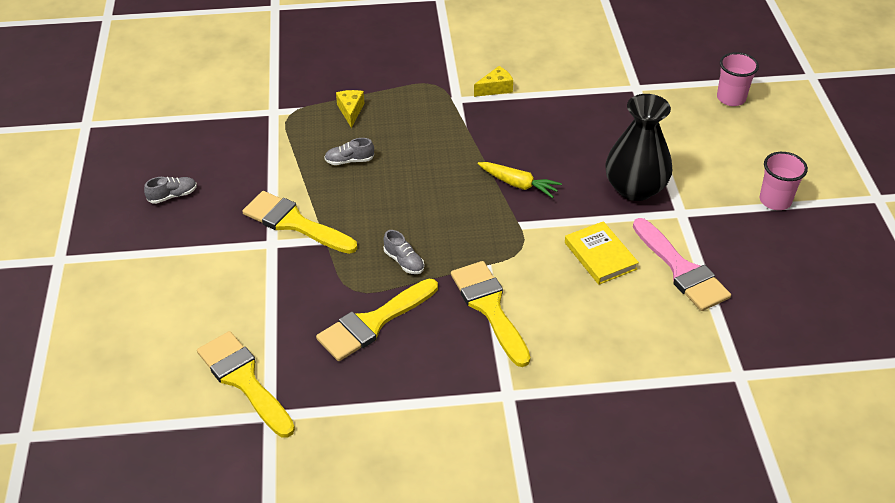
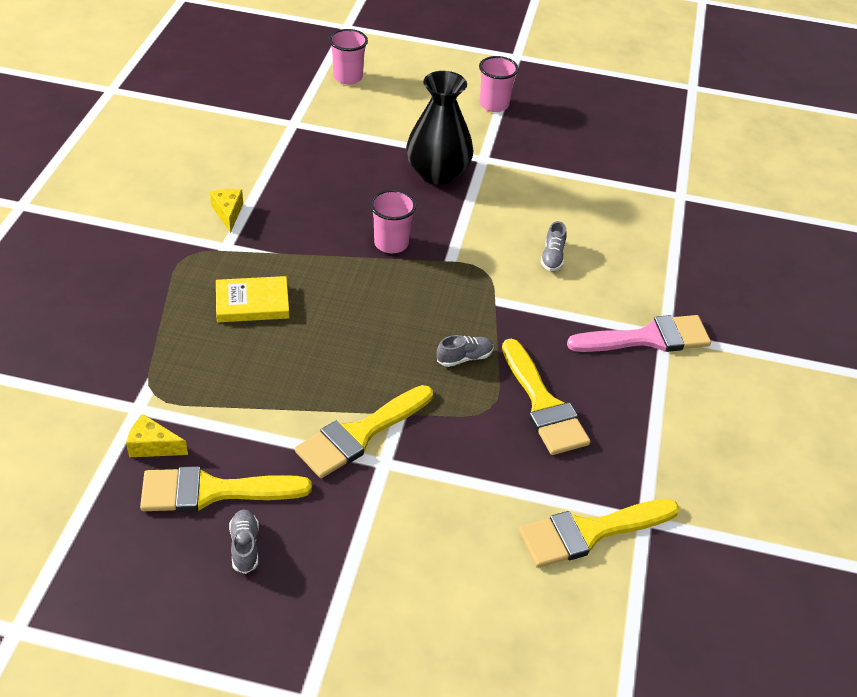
camera: 75 degrees left, 0 degrees up
(349, 161) = (278, 360): grey shoe -> grey shoe (552, 257)
(350, 111) = (187, 337): yellow cheese -> yellow cheese (153, 446)
(489, 307) = (553, 314): yellow brush -> yellow brush (212, 491)
(518, 184) = (391, 243): yellow carrot -> pink cup
(600, 256) = (516, 223): yellow book -> yellow book (252, 303)
(681, 270) = (554, 183): pink brush -> pink brush (648, 338)

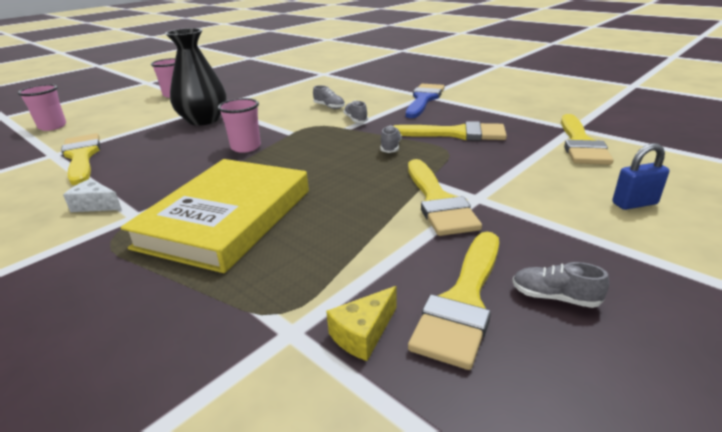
camera: 55 degrees left, 15 degrees down
(228, 213) = (95, 205): yellow cheese -> white cheese
(252, 303) = (226, 218): yellow book -> yellow book, size x2.00
(301, 144) = (82, 157): none -> yellow brush
(444, 594) = (634, 203): none -> blue padlock
(526, 298) = (356, 120): none -> grey shoe
(648, 338) = (424, 99): pink brush -> blue brush

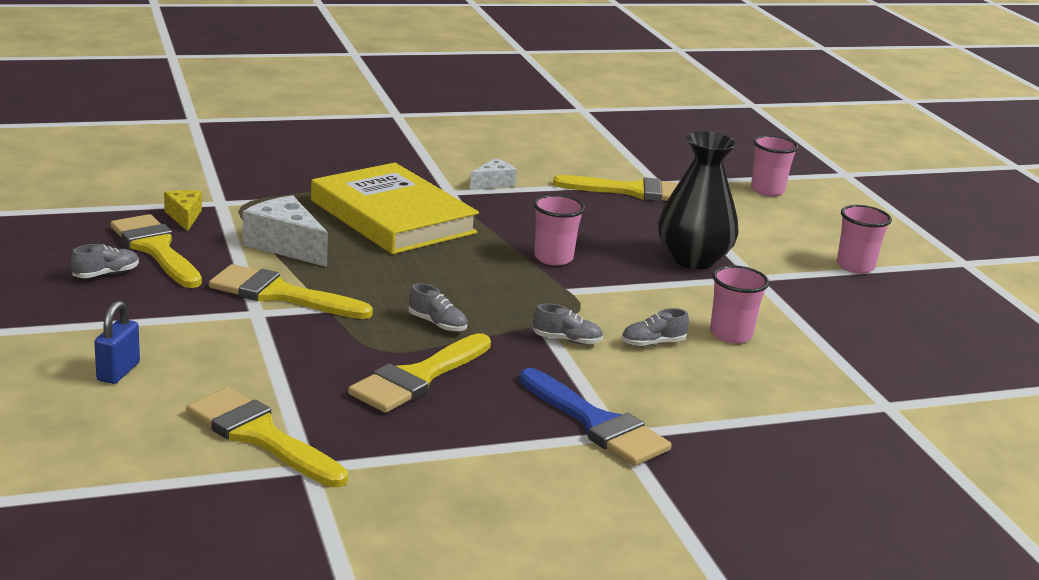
camera: 115 degrees right, 5 degrees down
(295, 98) = (731, 334): none -> pink cup
(352, 237) = (286, 245): none -> white cheese

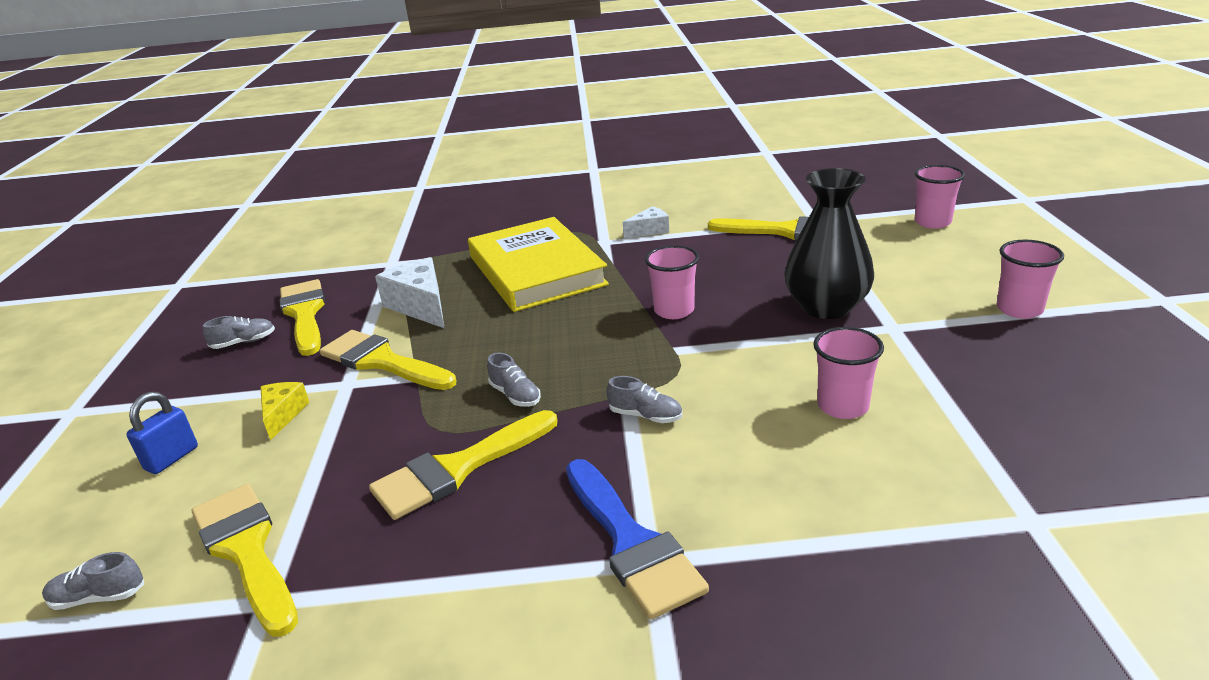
camera: 20 degrees right, 5 degrees up
(184, 217) = (351, 279): yellow cheese -> yellow cheese (283, 415)
(653, 343) = (743, 419): grey shoe -> grey shoe (98, 597)

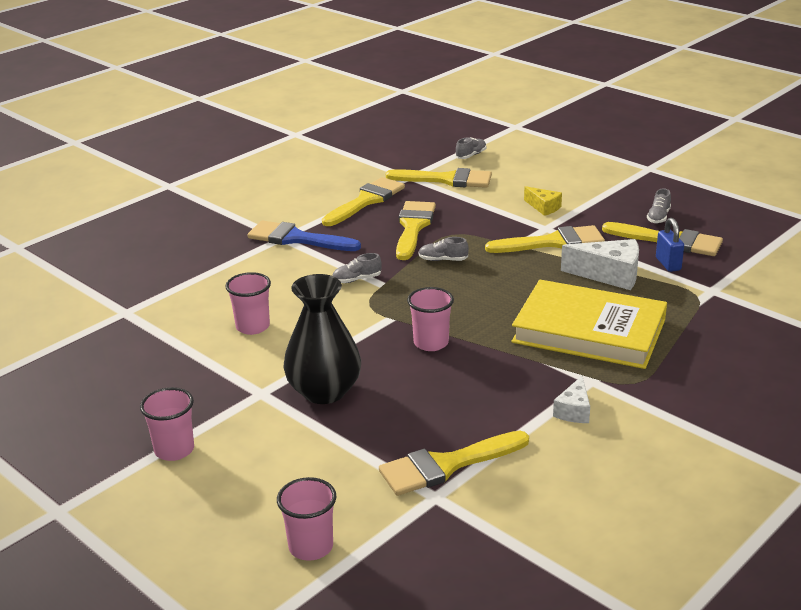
camera: 135 degrees right, 0 degrees up
(172, 458) = (551, 180): blue padlock -> blue padlock (668, 264)
(419, 576) = (366, 201): none -> yellow brush

